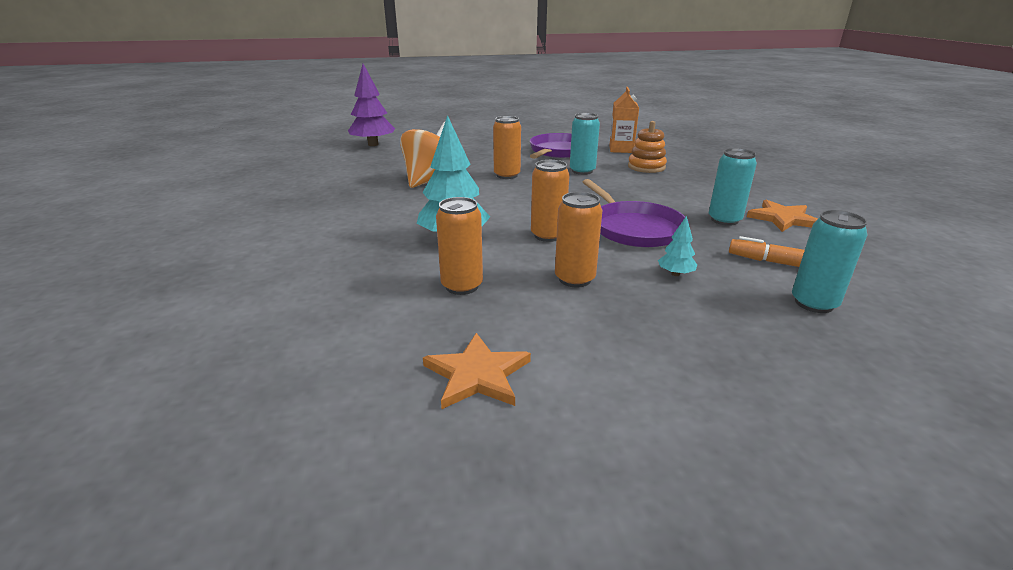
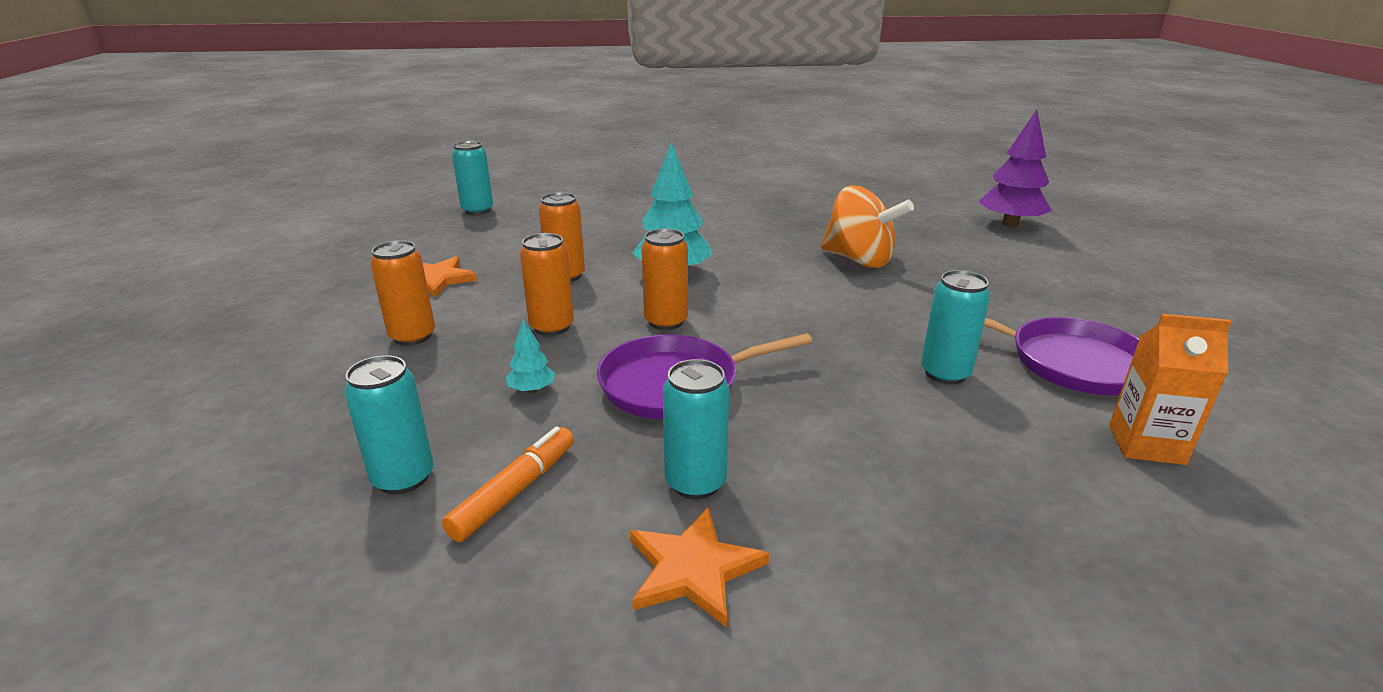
camera: 95 degrees right, 0 degrees up
(178, 400) = (477, 210): none -> turquoise can
(507, 175) = (897, 308): orange can -> orange can (412, 336)
(646, 167) = (1007, 455): orange stacking toy -> none

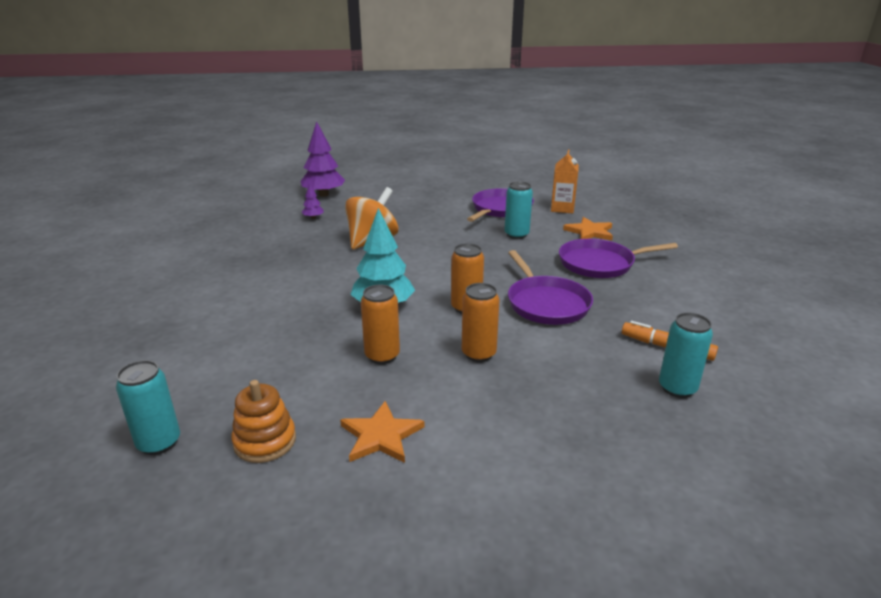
camera: 90 degrees left, 0 degrees up
(412, 336) = (503, 424): orange can -> none
(457, 240) = (265, 441): none -> orange stacking toy
(532, 390) = (567, 353): turquoise tree -> none
(693, 569) = (688, 298): orange star -> orange star (589, 232)
(695, 482) = (633, 298): turquoise can -> none
(843, 461) = (600, 263): none -> purple pan
(918, 224) = (313, 218): none -> purple tree

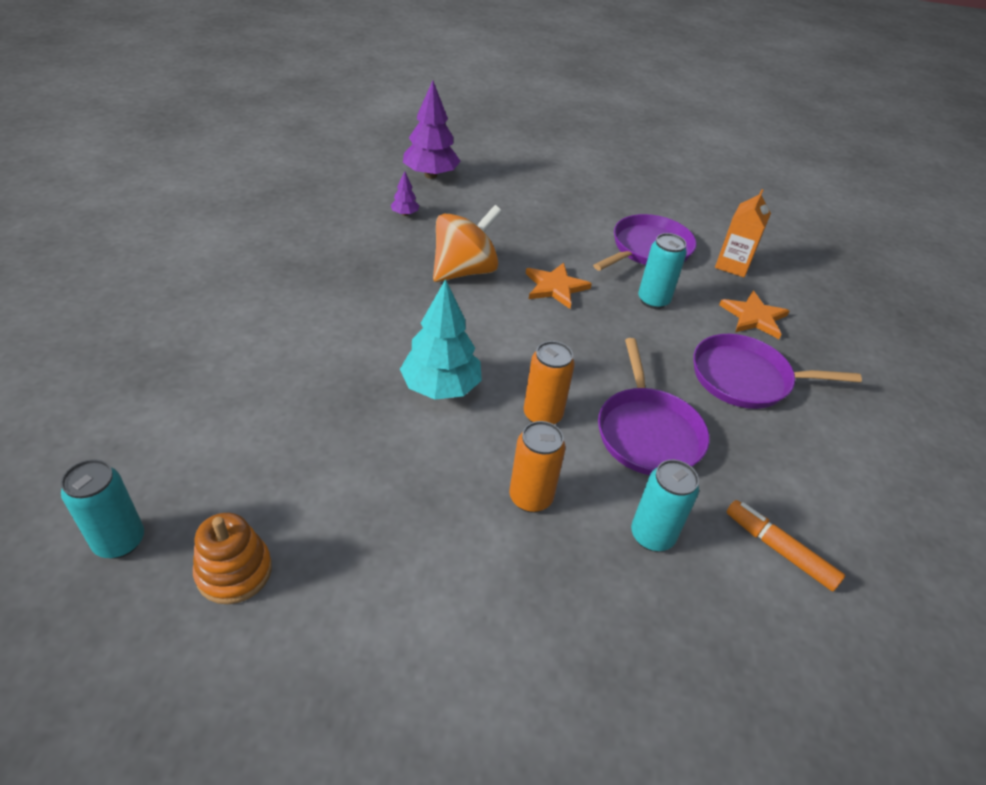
camera: 10 degrees right, 15 degrees up
(381, 436) = (368, 600): orange star -> orange star (555, 287)
(382, 356) = (412, 471): orange can -> none
(677, 388) = (765, 624): turquoise can -> turquoise can (652, 535)

